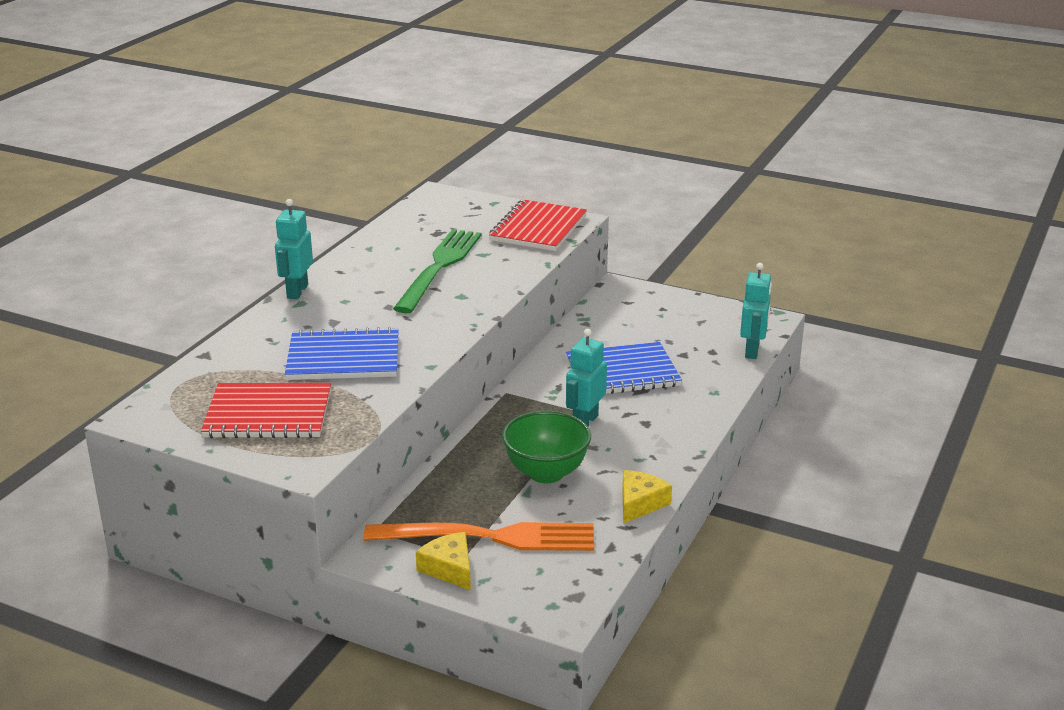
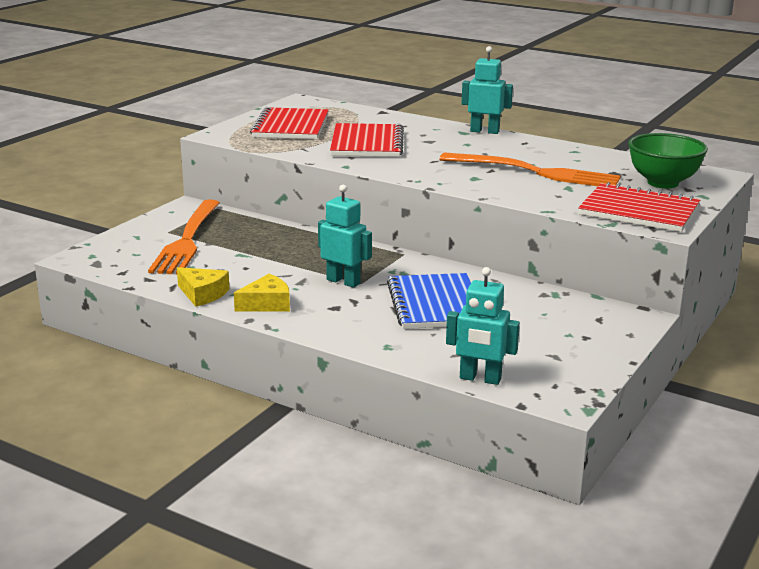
camera: 95 degrees right, 5 degrees down
(343, 358) = (367, 143): blue notebook -> red notebook
(439, 267) = (536, 172): green fork -> orange fork
(449, 568) = (157, 227): yellow cheese -> yellow cheese (267, 304)
(546, 473) = (266, 262): green bowl -> green bowl (663, 183)

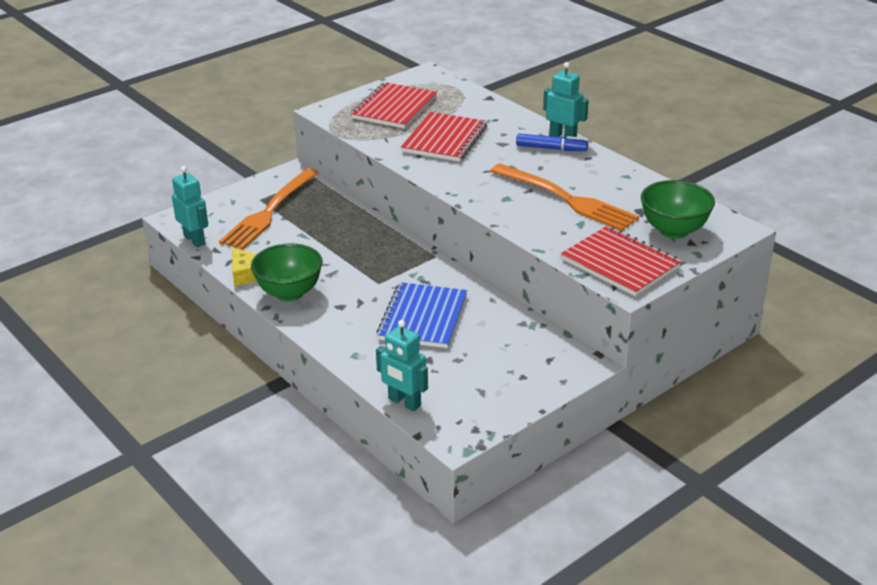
camera: 20 degrees right, 10 degrees up
(267, 304) = (289, 293): yellow cheese -> green bowl
(343, 281) = (365, 279): turquoise robot -> turquoise robot (195, 240)
(481, 140) = (551, 148): none -> blue marker

